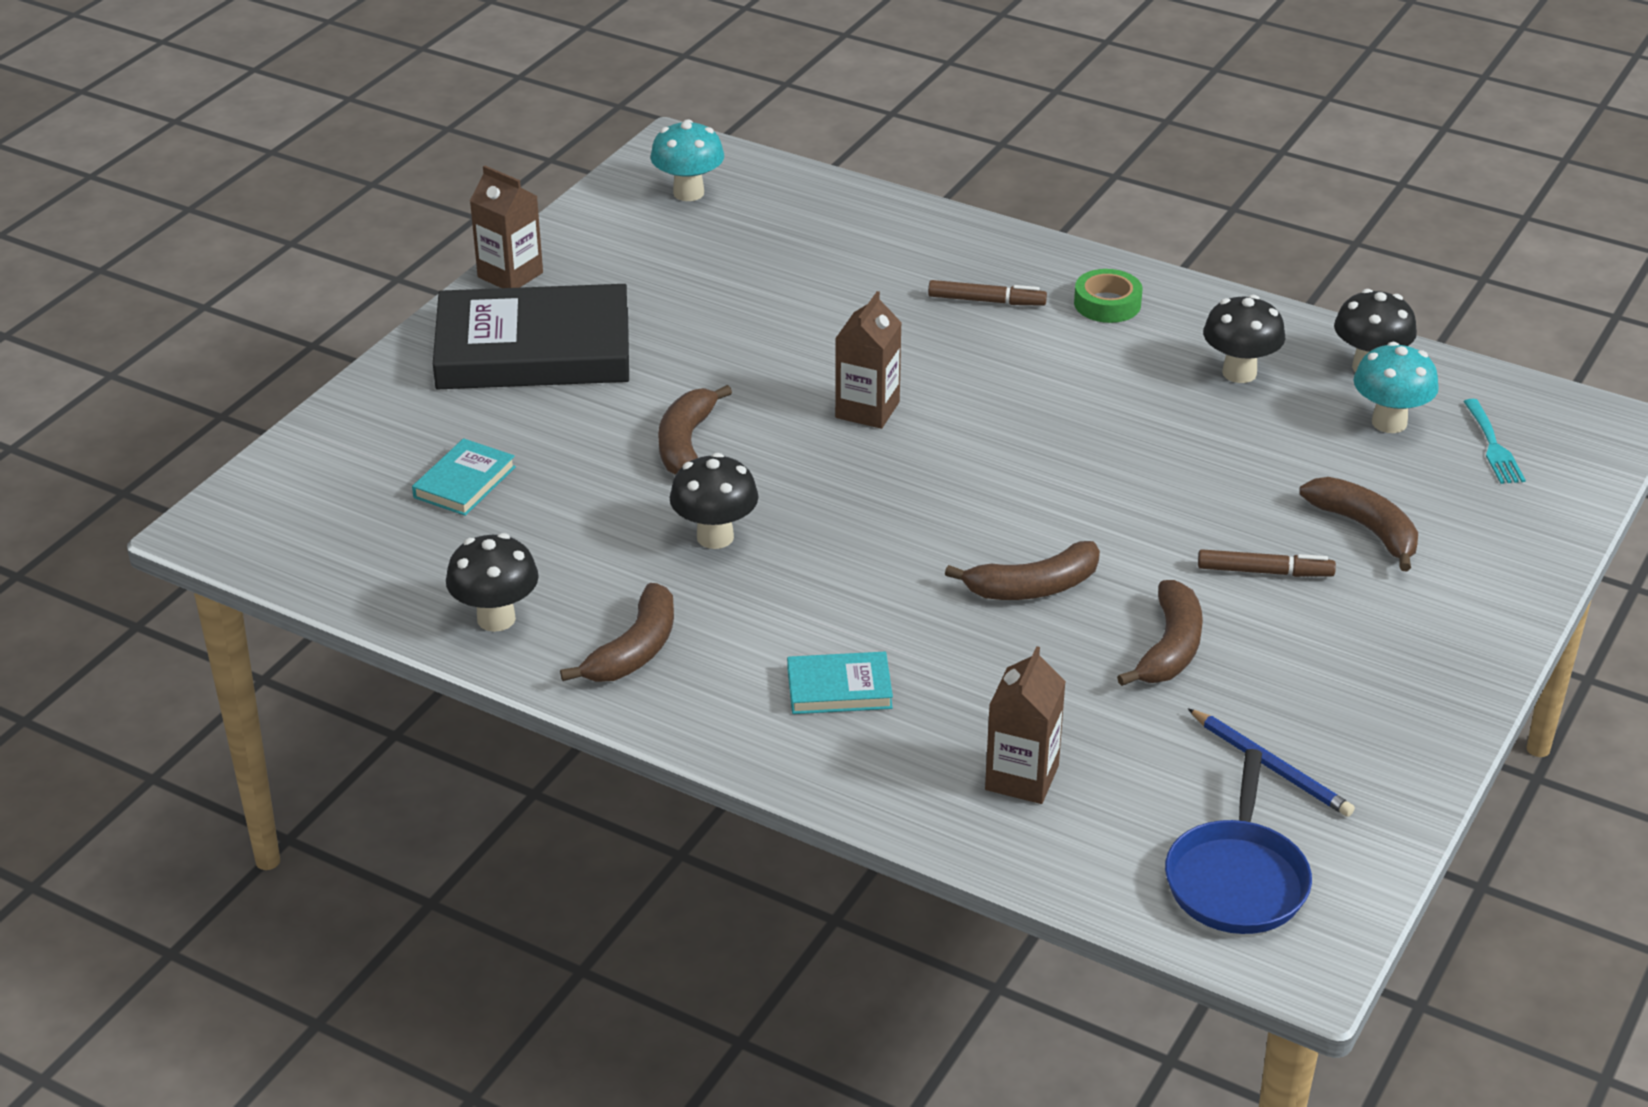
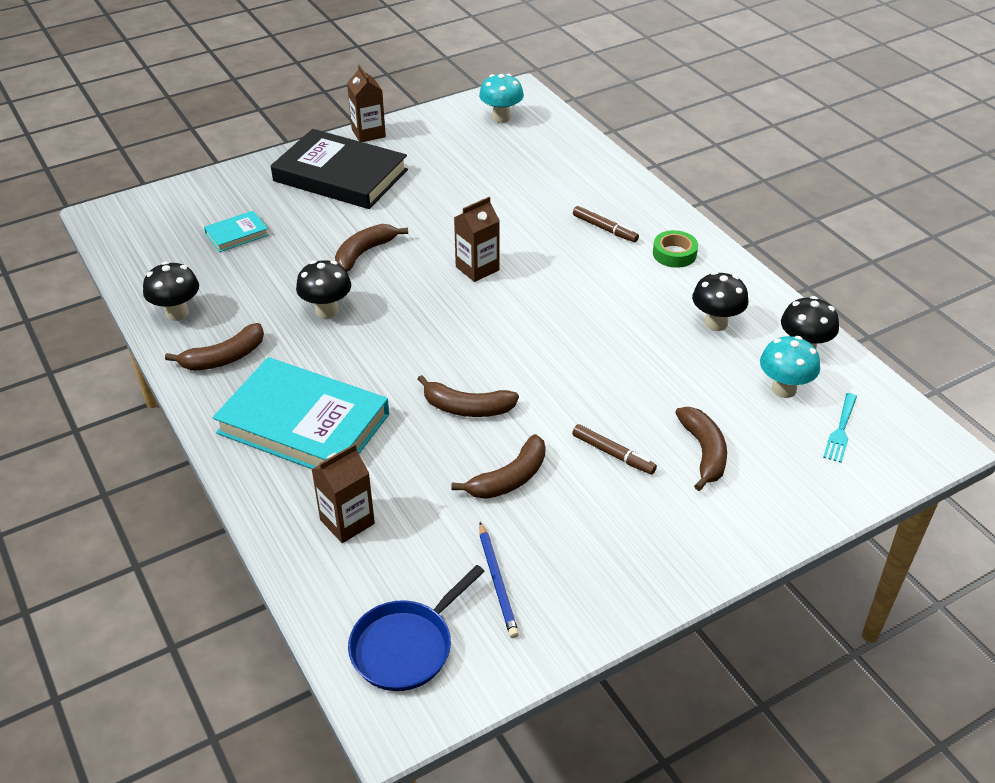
camera: 30 degrees right, 5 degrees up
(839, 688) = (303, 424): turquoise book -> turquoise book, size x2.24

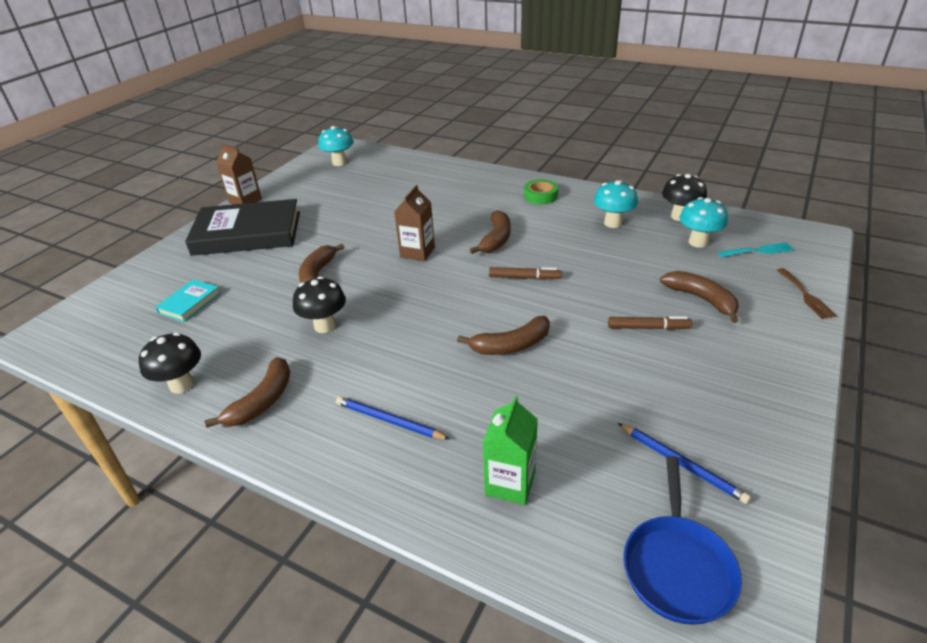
camera: 30 degrees left, 5 degrees down
(303, 424) = (389, 421): turquoise book -> blue pencil
(347, 522) = (510, 483): brown carton -> green carton
(509, 479) = (599, 380): brown banana -> brown banana (496, 239)
(604, 229) = (480, 198): brown marker -> brown marker (524, 278)
(716, 323) = (613, 223): black mushroom -> turquoise mushroom
(823, 503) = (806, 295): none -> brown fork
(841, 430) = (758, 251): turquoise fork -> turquoise fork turned 90 degrees counterclockwise

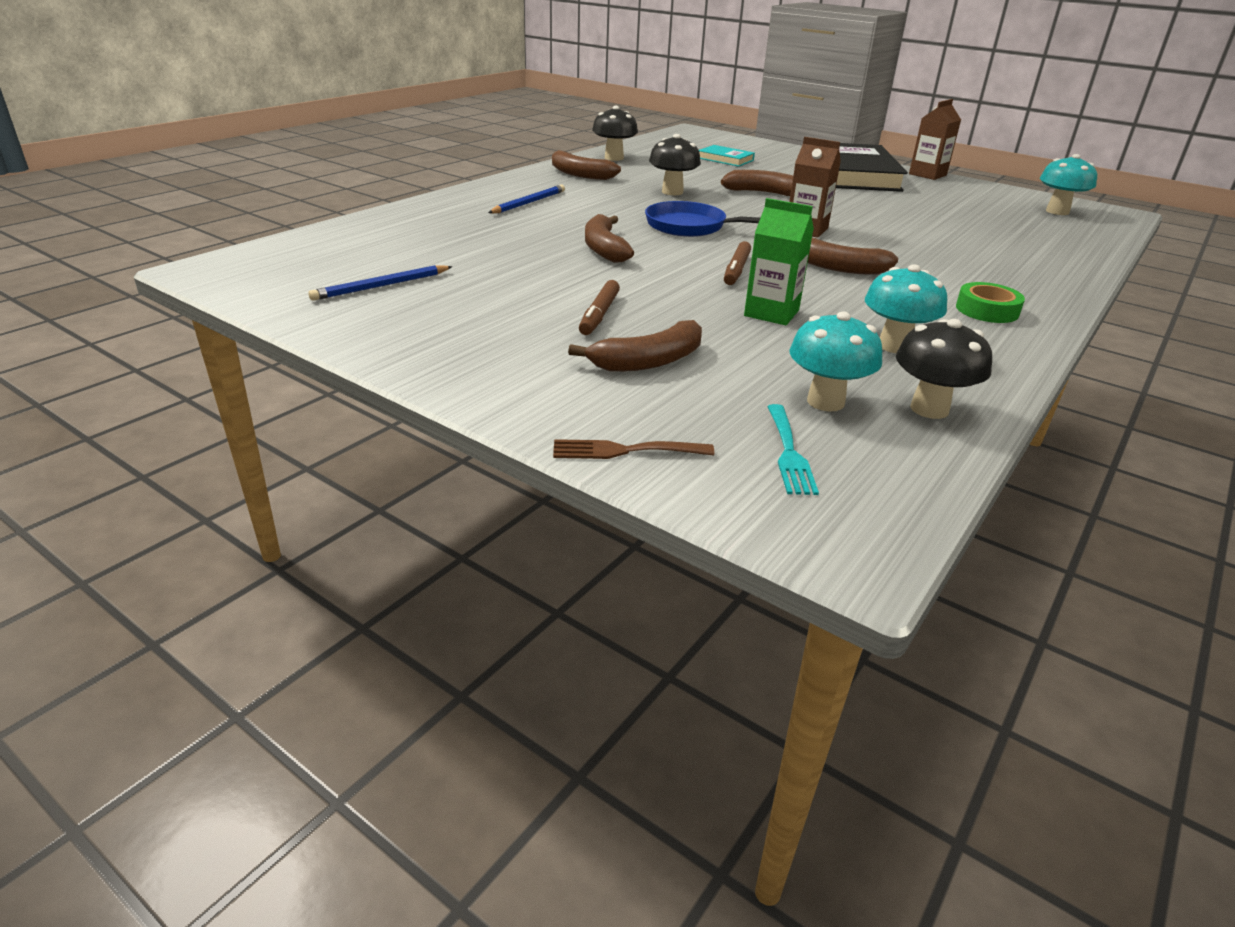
camera: 95 degrees right, 5 degrees down
(510, 483) = (426, 228): green carton -> green carton (771, 313)
(677, 566) = (290, 263): blue pan -> blue pan (690, 226)

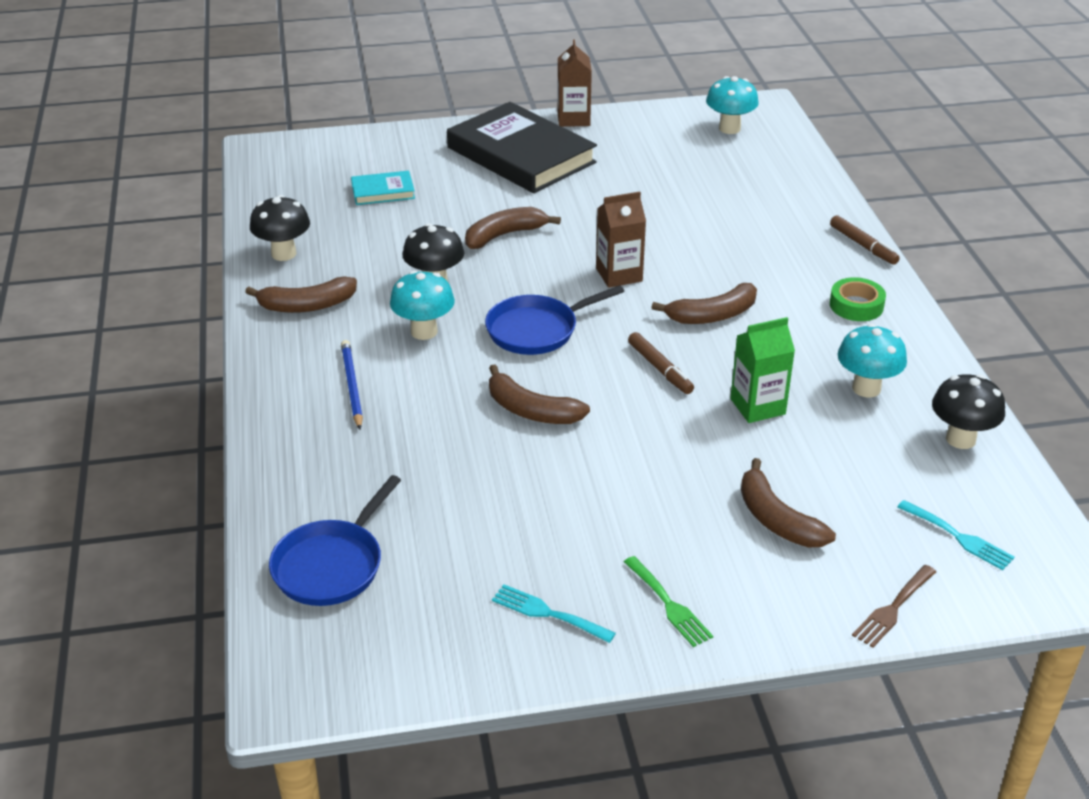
camera: 45 degrees left, 5 degrees up
(348, 245) = (331, 565): none -> blue pan
(381, 286) = (469, 590): blue pencil -> none
(394, 315) = (547, 613): none -> turquoise fork
(470, 353) = (669, 604): none -> green fork
(599, 314) = (669, 495): brown marker -> brown marker (863, 245)
(648, 361) = (776, 519): brown banana -> brown banana turned 135 degrees clockwise
(825, 402) = (911, 476): turquoise mushroom -> turquoise mushroom (424, 331)

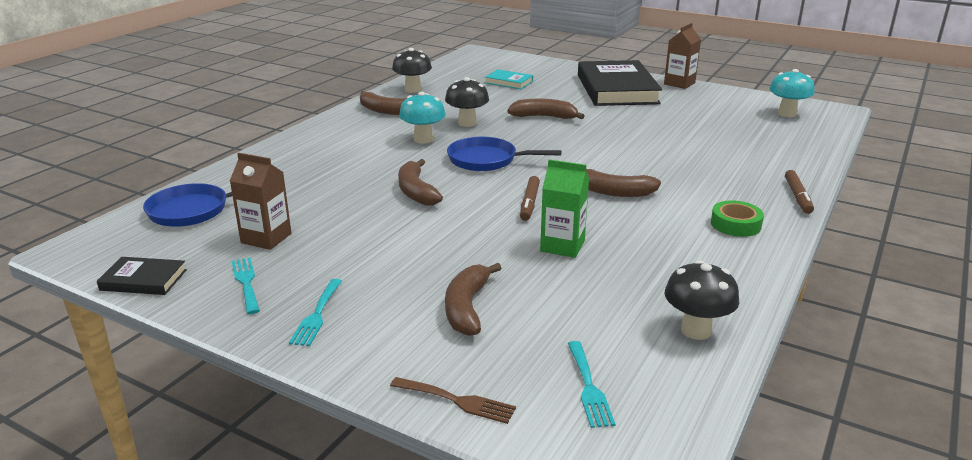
camera: 40 degrees right, 10 degrees down
(352, 386) = (345, 147): blue pencil -> none
(439, 674) = (143, 280): none -> black book
(619, 275) = (583, 154): brown carton -> brown carton (266, 238)
(669, 604) = (317, 315): green fork -> turquoise fork
(866, 388) = (664, 269): turquoise mushroom -> none
(893, 609) = (457, 401): brown fork -> brown fork turned 150 degrees counterclockwise

